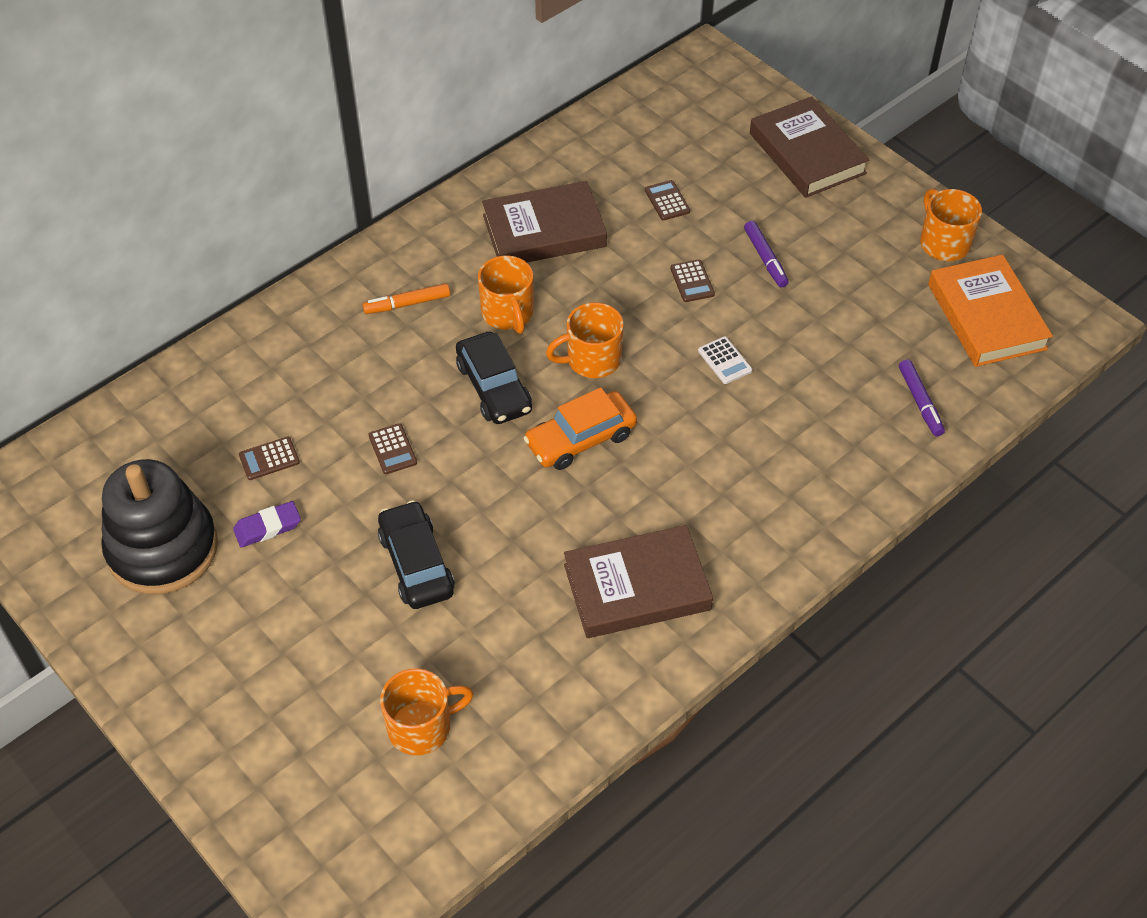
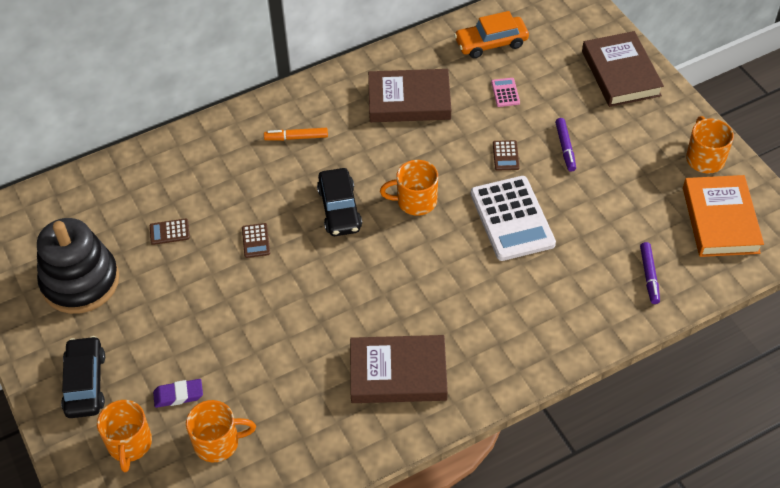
camera: 15 degrees right, 0 degrees up
(267, 527) = (154, 280): purple eraser -> purple eraser (178, 395)
(416, 564) = (248, 326): black car -> black car (85, 383)
(508, 314) = (365, 157): orange mug -> orange mug (129, 444)
(580, 439) = (390, 257): orange car -> orange car (491, 43)
(667, 201) = (505, 92): brown calculator -> pink calculator
(724, 361) = (512, 219): white calculator -> white calculator, size x2.39

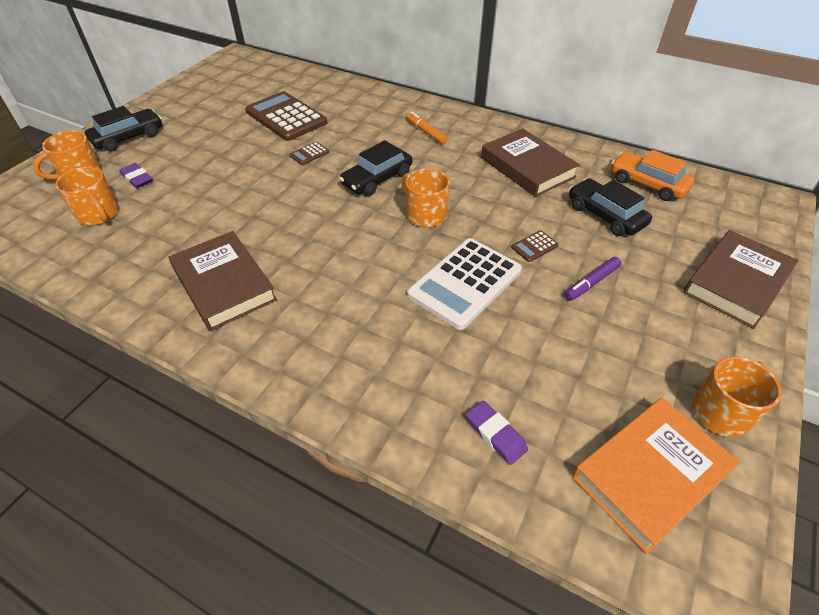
camera: 55 degrees right, 5 degrees down
(80, 282) = (216, 103): black stacking toy -> none
(169, 232) = (286, 117): brown calculator -> brown calculator, size x2.39
(505, 92) = (605, 215): pink calculator -> black car
(649, 276) = (495, 434): purple marker -> purple eraser

